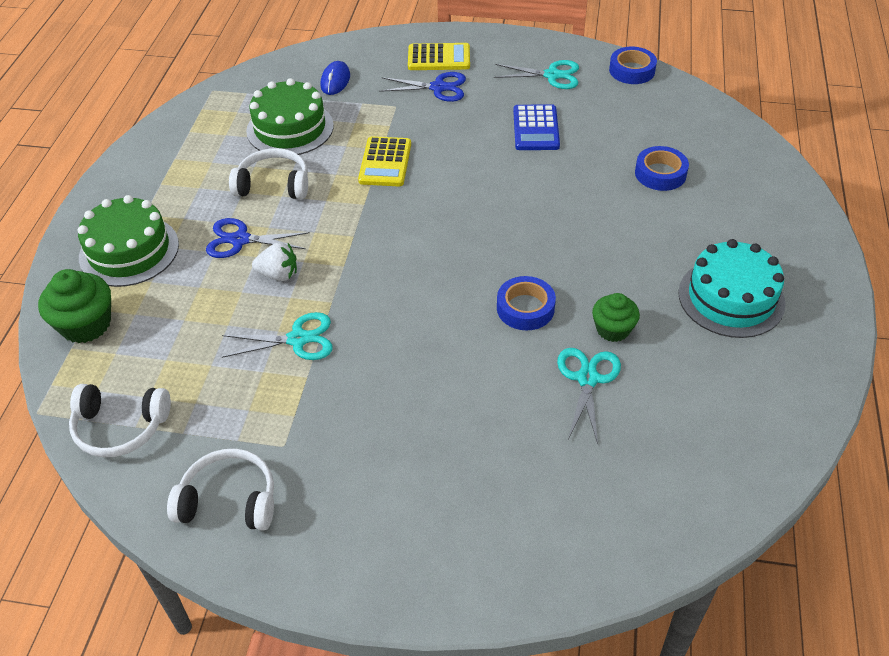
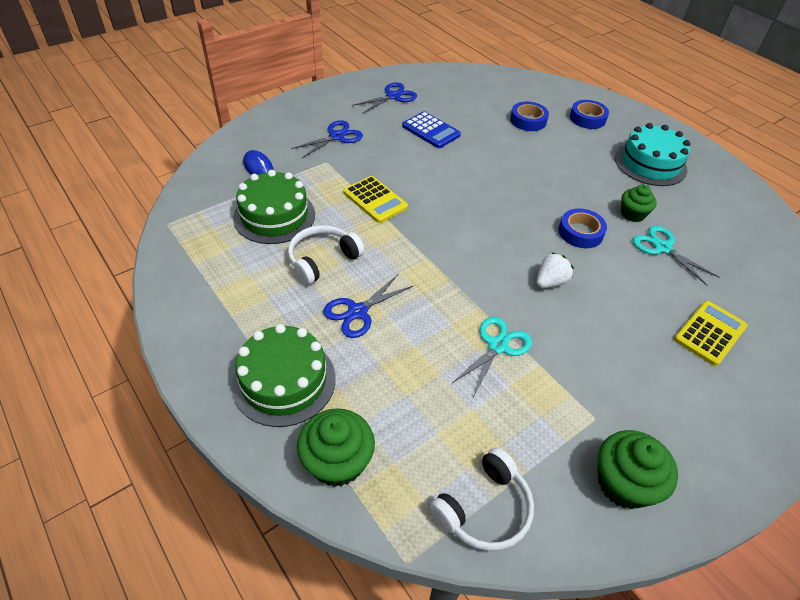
camera: 50 degrees left, 0 degrees up
(229, 500) = (623, 483): white headphones -> green cupcake
(278, 274) = (420, 315): white strawberry -> white strawberry (550, 282)
(439, 58) = (308, 118): yellow calculator -> yellow calculator (709, 333)
(552, 75) = (393, 96): turquoise scissors -> blue scissors
(632, 70) = (431, 74): blue tape -> blue tape (587, 118)

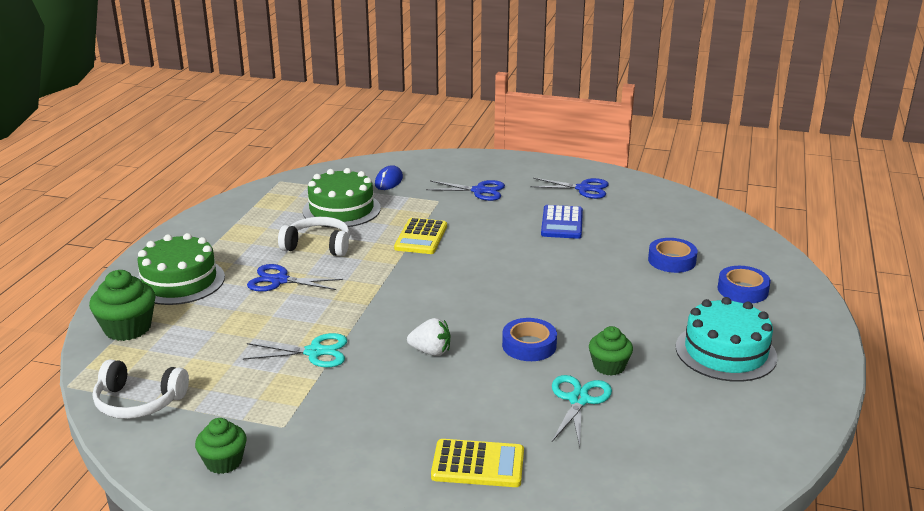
camera: 55 degrees right, 20 degrees down
(623, 483) = (224, 462): green cupcake -> green cupcake, size x0.66

